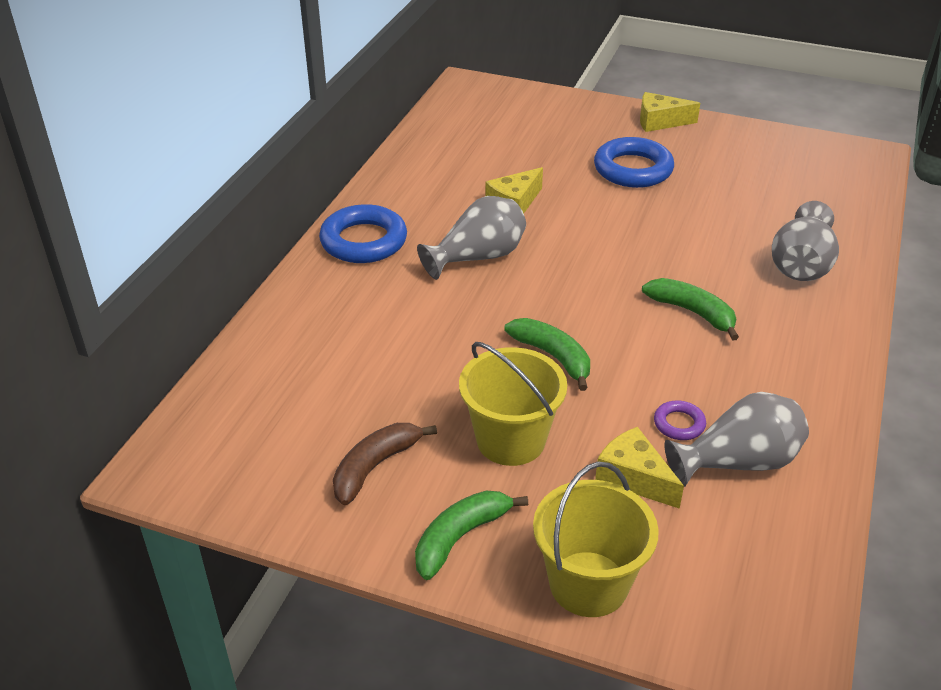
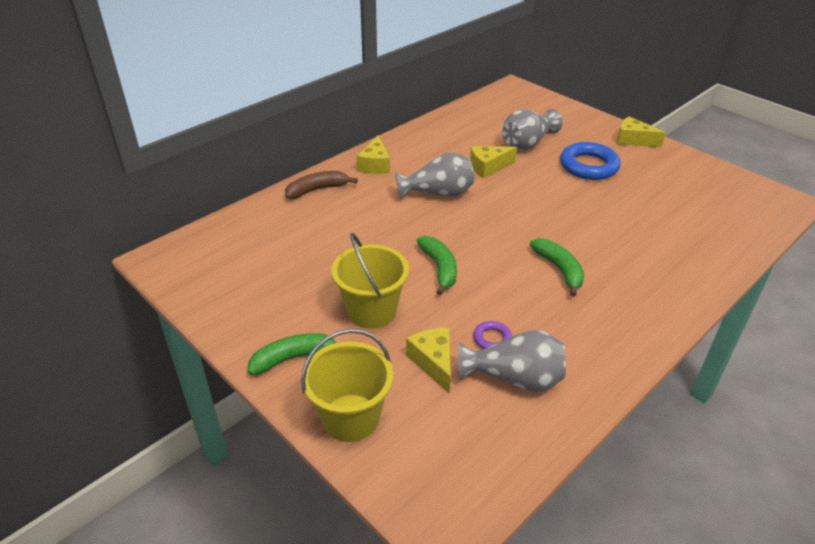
camera: 25 degrees right, 0 degrees up
(363, 241) = (375, 165): blue ring -> yellow cheese
(375, 467) = (277, 298): brown banana -> brown banana (317, 190)
(801, 265) = (668, 262): grey vase -> grey vase (527, 143)

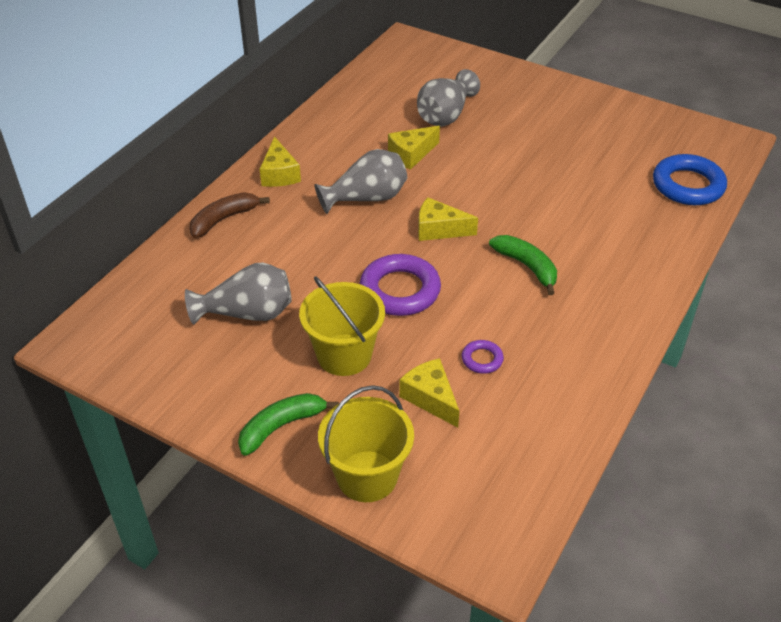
camera: 15 degrees left, 5 degrees up
(439, 268) = (400, 290): green banana -> purple ring
(515, 378) = (518, 397): grey vase -> grey vase (247, 313)
(588, 166) = (521, 133): blue ring -> blue ring (688, 185)
(633, 140) = (560, 91): yellow cheese -> yellow cheese (439, 229)

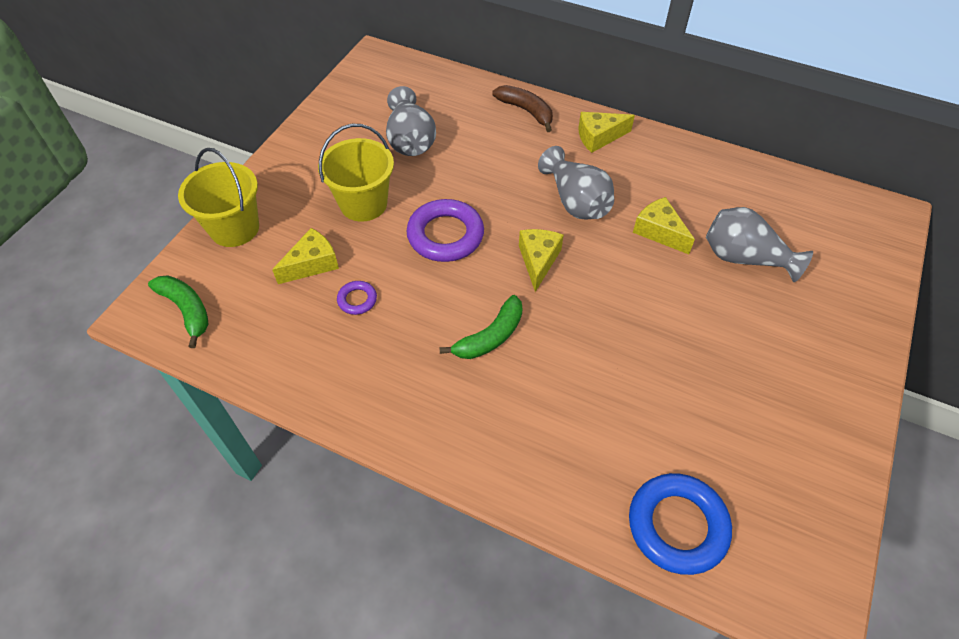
camera: 85 degrees right, 10 degrees up
(281, 426) = (289, 174): green banana -> green banana (187, 310)

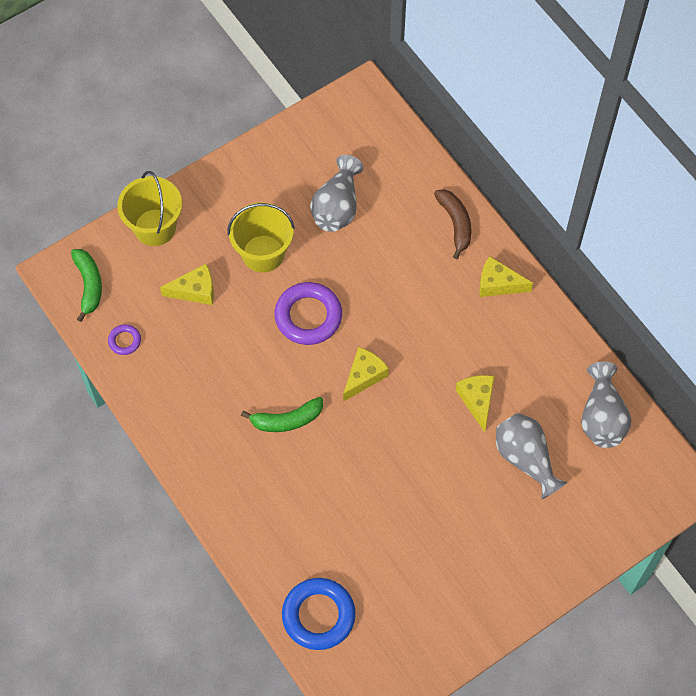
camera: 30 degrees right, 10 degrees up
(357, 300) = (211, 339): purple ring -> purple ring (124, 341)
(576, 201) = (431, 338): grey vase -> grey vase (602, 417)

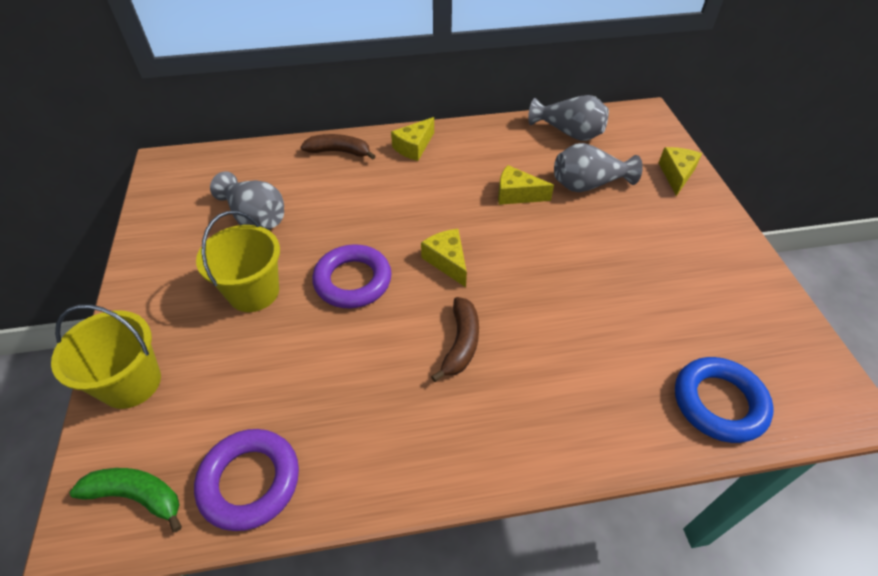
camera: 65 degrees left, 15 degrees down
(124, 341) = (250, 481): purple ring -> purple ring, size x2.07
(195, 290) = (245, 372): yellow cheese -> yellow cheese (676, 175)
(287, 420) = (461, 343): green banana -> brown banana

